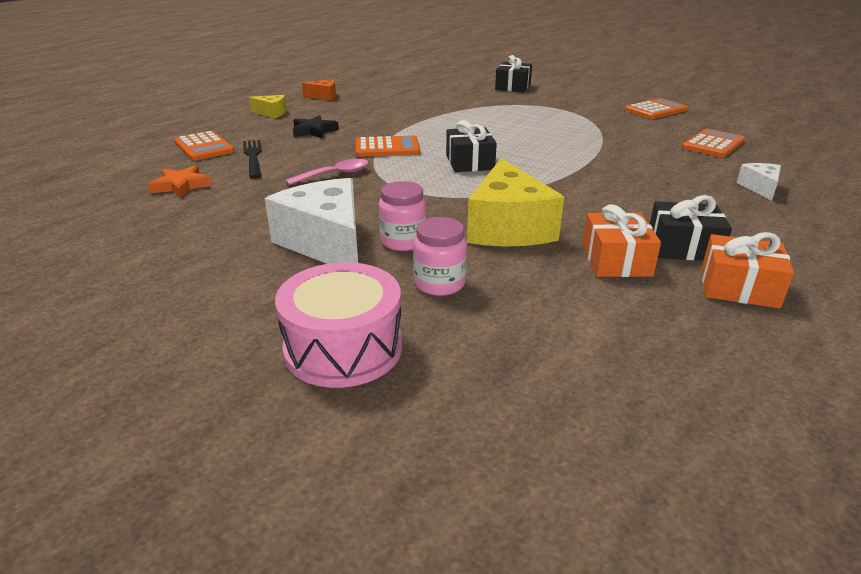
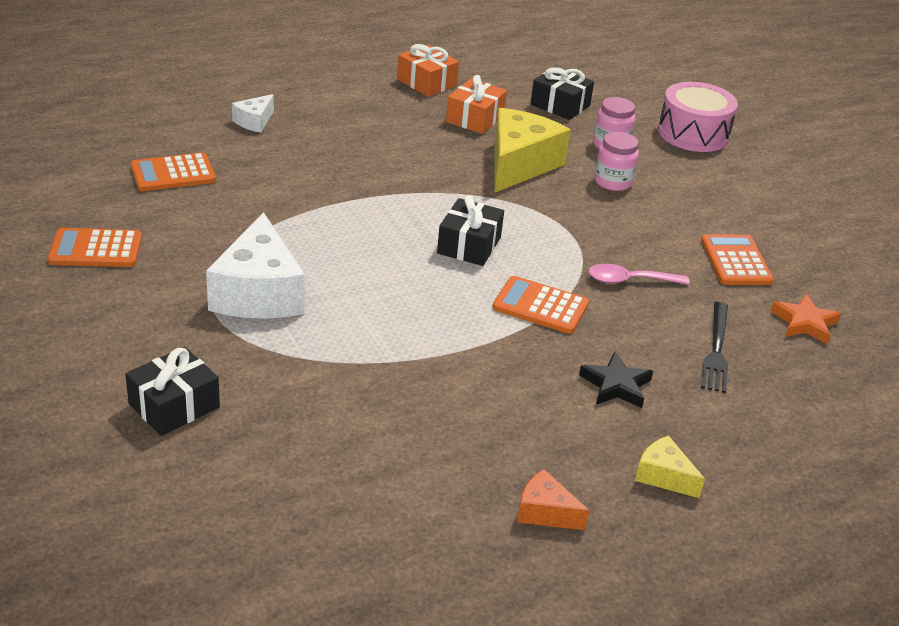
camera: 155 degrees left, 5 degrees up
(204, 147) = (781, 401): orange calculator -> orange calculator (735, 261)
(326, 243) = (674, 201): white cheese -> white cheese (258, 293)
(683, 247) = (414, 110): black gift -> black gift (560, 105)

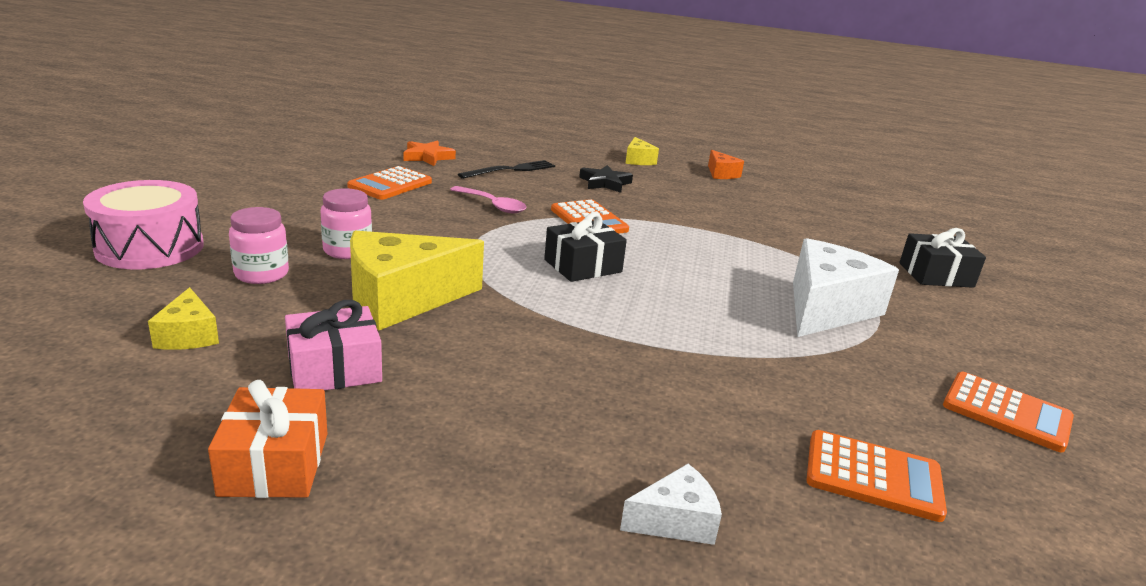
camera: 140 degrees left, 10 degrees down
(475, 118) = (334, 369): orange gift -> pink gift
(560, 105) = (188, 335): black gift -> yellow cheese

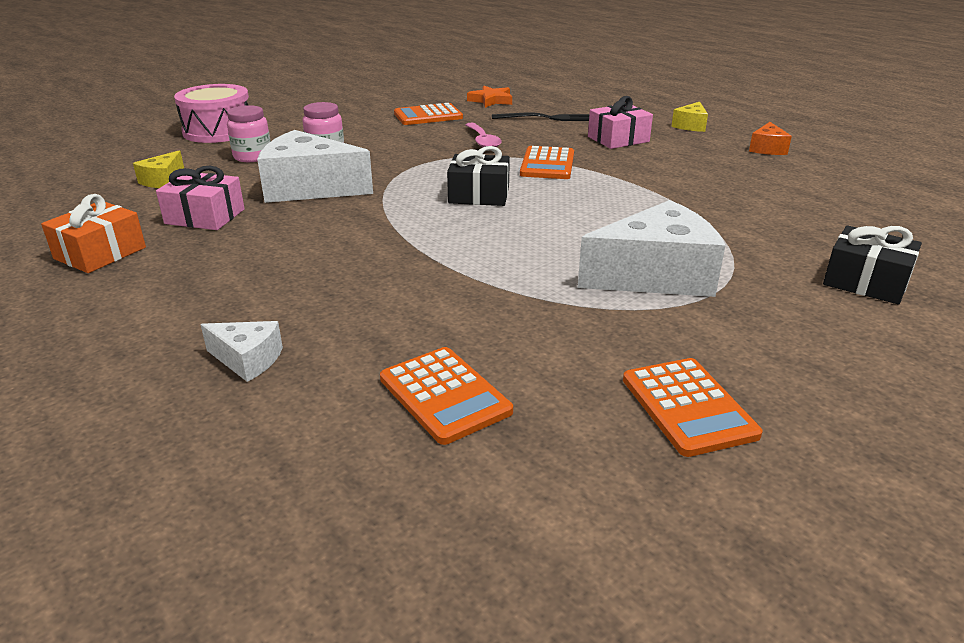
camera: 40 degrees right, 5 degrees up
(402, 299) = (309, 188): yellow cheese -> white cheese
(605, 183) = (618, 139): black star -> pink gift

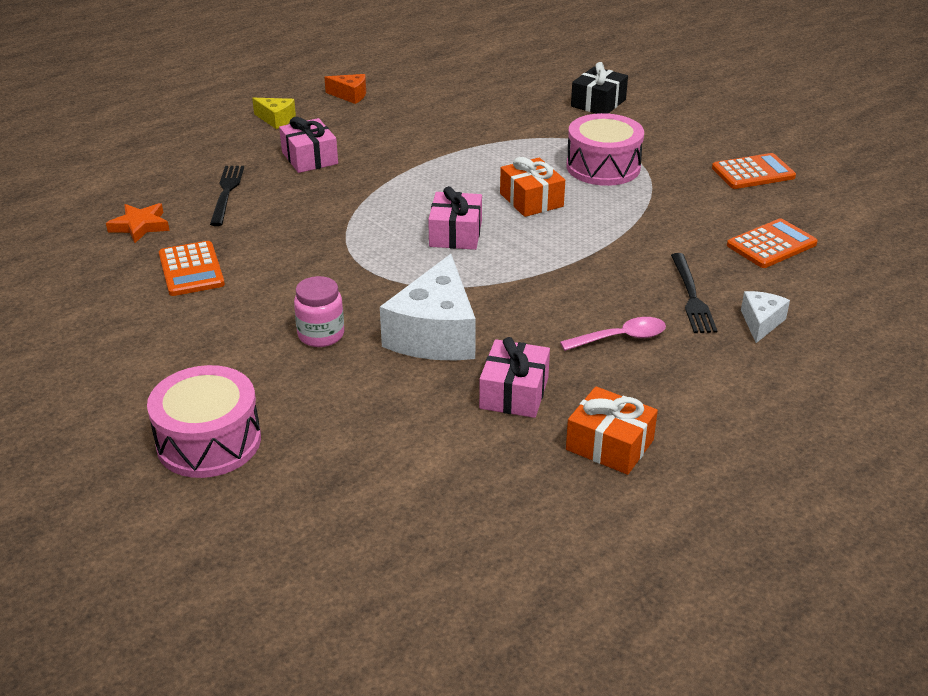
camera: 90 degrees left, 5 degrees up
(163, 181) = (406, 449): yellow cheese -> none
(252, 157) = (326, 390): pink jar -> none
(326, 315) = (691, 296): none -> black fork
(479, 195) = (455, 234): black gift -> pink gift
(483, 141) = (299, 232): pink spoon -> pink spoon (621, 338)
(547, 164) = (377, 197): orange calculator -> none
(555, 230) = (531, 200): none -> orange gift
(655, 276) = (603, 167): white cheese -> pink drum

